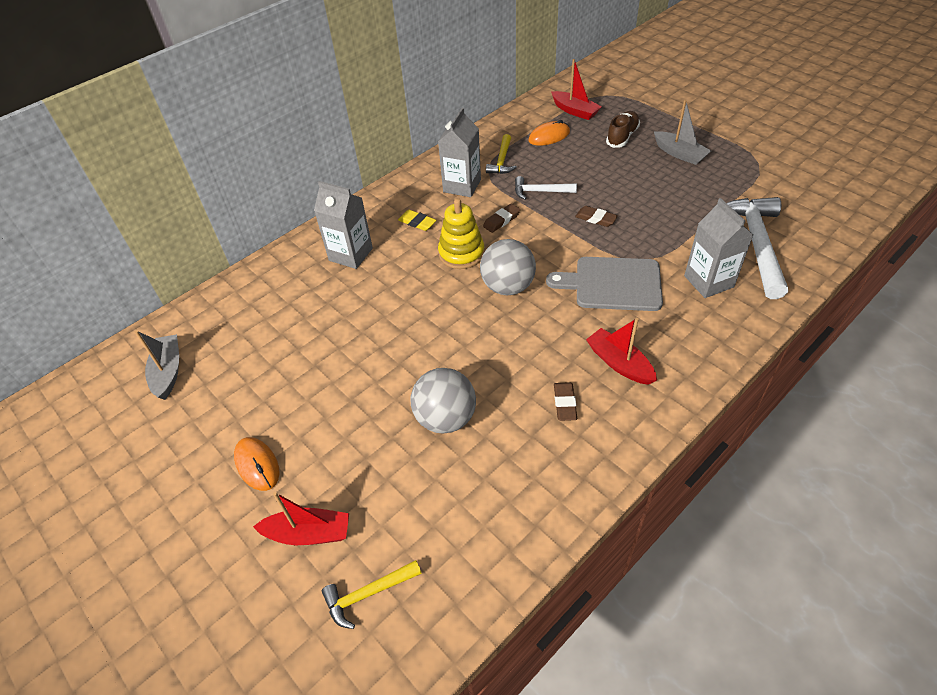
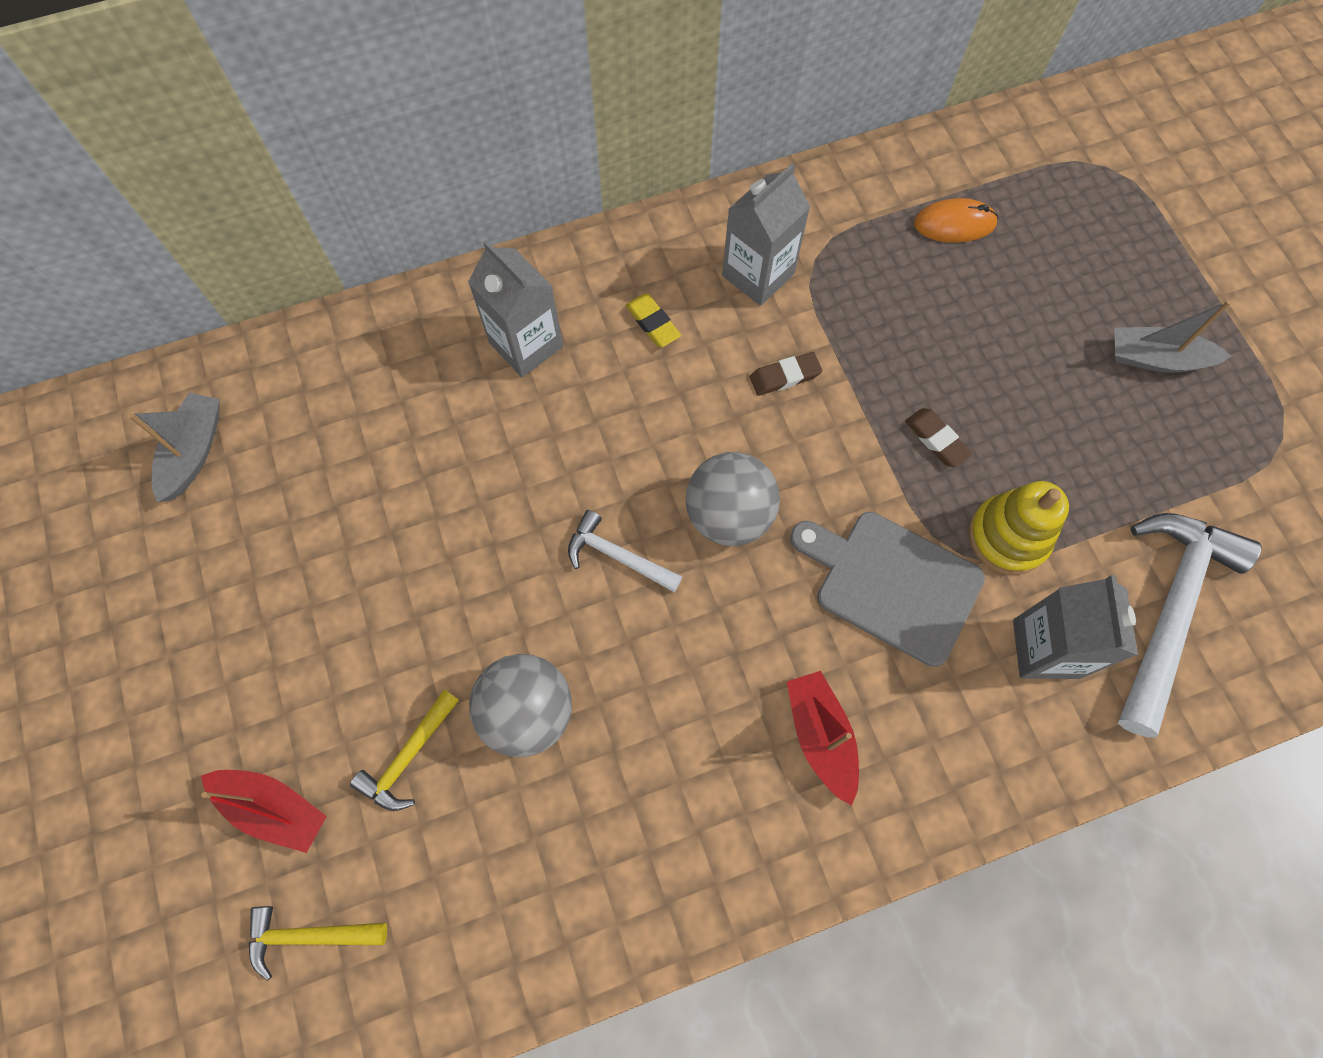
camera: 20 degrees right, 20 degrees up
(257, 465) = (251, 667): orange mouse -> none
(461, 253) = (691, 417): yellow stacking toy -> yellow stacking toy (1008, 536)
(502, 161) = (848, 247): yellow hammer -> yellow hammer (408, 757)
(540, 191) = (876, 342): white hammer -> white hammer (617, 556)
(565, 403) = (704, 768): brown eraser -> none
(575, 111) = (1029, 182): red boat -> none
(622, 137) = (1078, 277): brown shoe -> none
(679, 154) = (1156, 359): grey boat -> grey boat turned 120 degrees clockwise

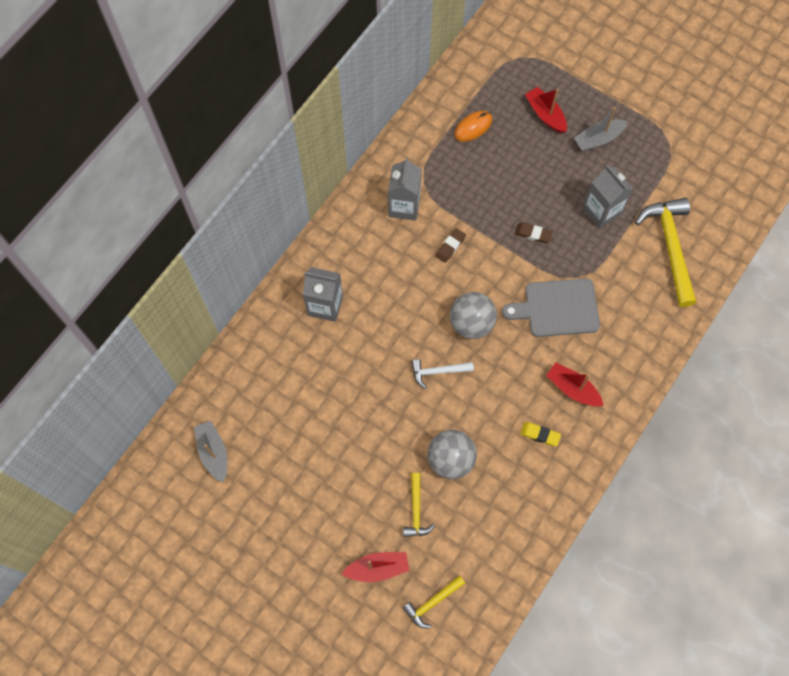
camera: 35 degrees left, 0 degrees up
(653, 323) = (374, 259): yellow eraser -> yellow eraser (540, 435)
(1008, 536) = (589, 257): yellow stacking toy -> none
(1045, 649) = (634, 295): grey carton -> grey carton (601, 211)
(1089, 271) = (545, 114): none -> red boat
(1169, 609) = (670, 247): white hammer -> yellow hammer

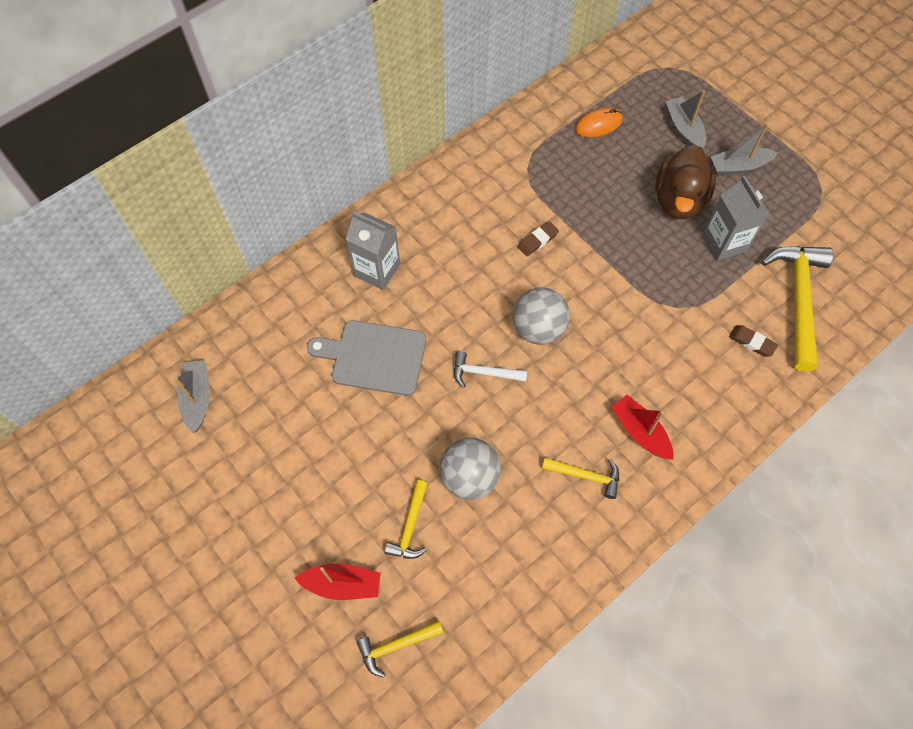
camera: 15 degrees right, 5 degrees down
(404, 206) = (498, 187): grey carton -> none
(533, 234) = (637, 249): brown eraser -> brown eraser (752, 342)
(540, 435) = (586, 476): yellow eraser -> yellow hammer
(545, 114) = (684, 129): red boat -> grey boat
(556, 182) = (678, 200): none -> brown duck
(557, 308) = (645, 336): grey cutting board -> grey cutting board (374, 357)

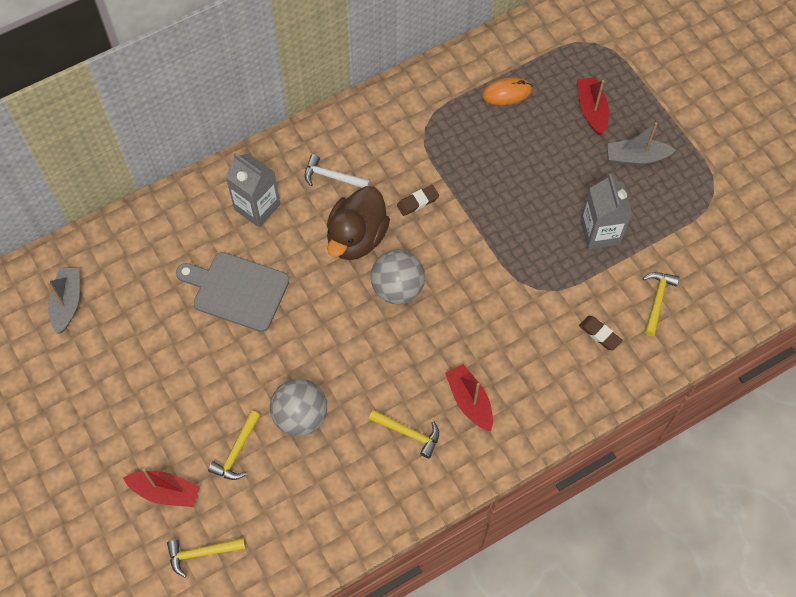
camera: 10 degrees right, 0 degrees up
(483, 373) = (336, 322): white hammer -> white hammer (332, 177)
(678, 200) = (566, 182): brown duck -> brown duck (357, 237)
(684, 129) = (591, 110): grey boat -> red boat
(798, 300) = (657, 300): yellow hammer -> yellow hammer, size x0.52

